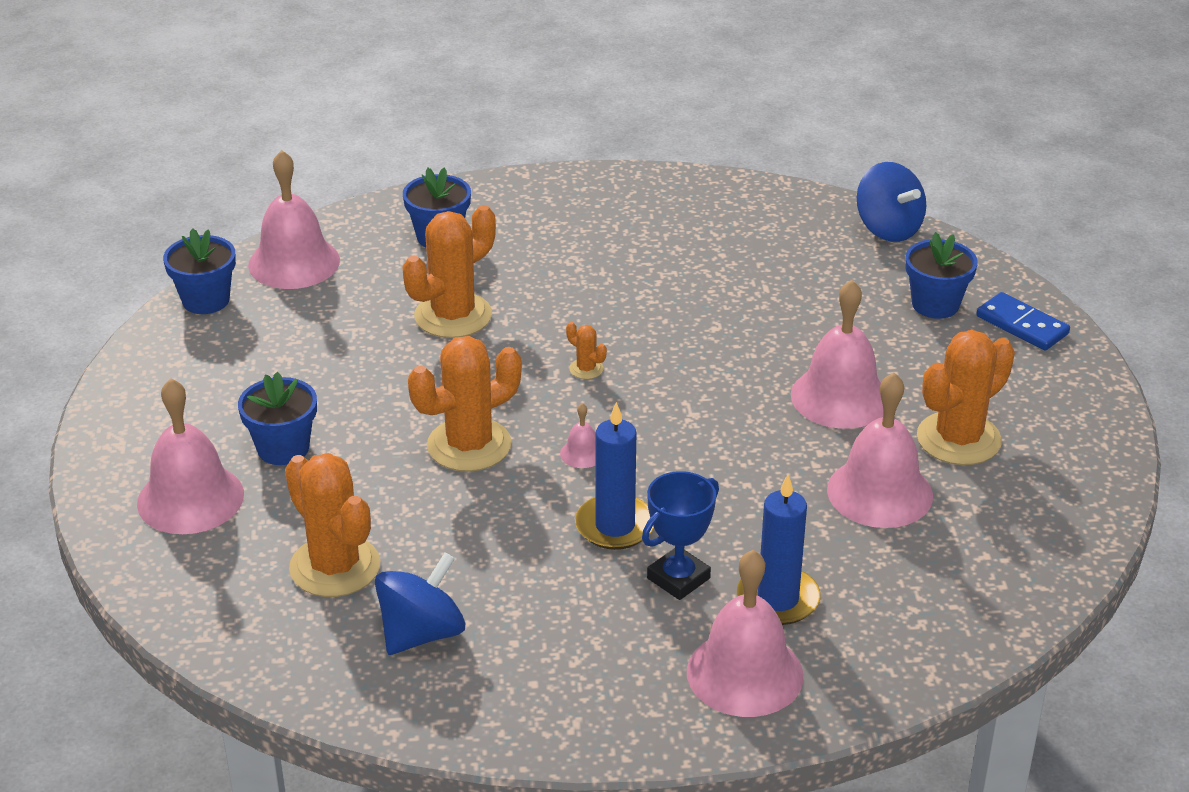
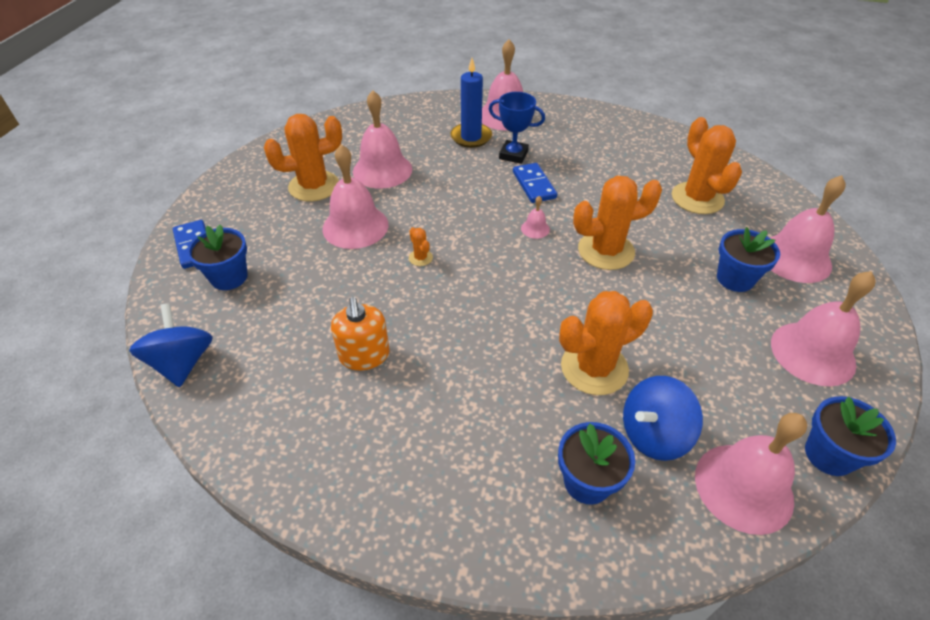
camera: 160 degrees left, 10 degrees up
(197, 383) = (812, 353): none -> pink bell
(421, 633) = (651, 159): blue spinning top -> blue spinning top (653, 434)
(586, 369) = (506, 288): orange cactus -> orange cactus (420, 258)
(615, 526) = (534, 185): blue candle -> blue domino
(678, 578) = (513, 155): blue trophy -> blue trophy turned 45 degrees clockwise
(708, 273) = (364, 355): none -> orange soap dispenser

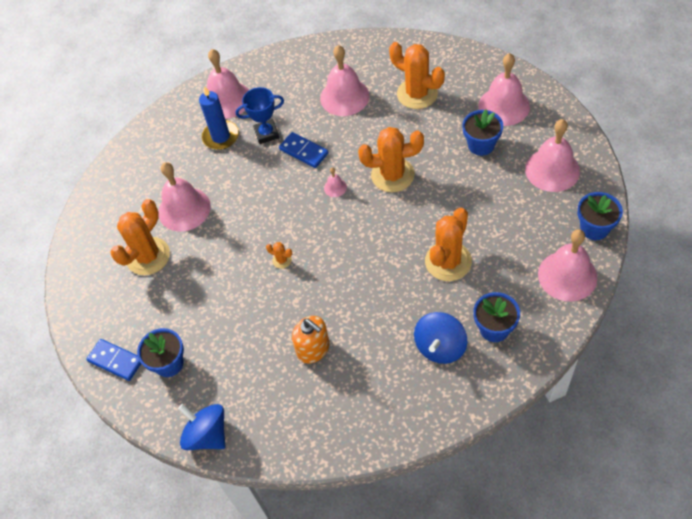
camera: 30 degrees left, 10 degrees up
(355, 226) = (213, 267): pink bell -> pink bell (344, 97)
(606, 251) = (392, 175): orange cactus -> orange cactus turned 45 degrees clockwise
(653, 434) = (507, 278): blue spinning top -> blue spinning top (440, 347)

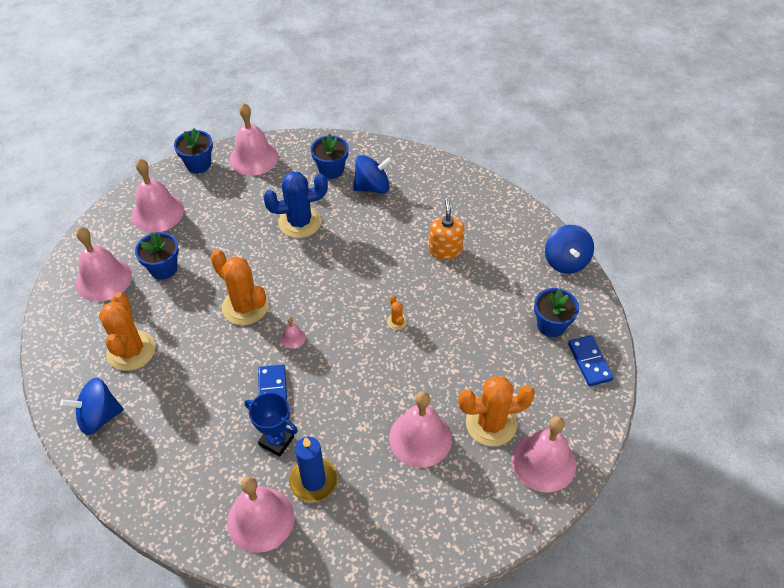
camera: 140 degrees left, 5 degrees down
(344, 97) = (177, 408): pink bell -> pink bell (543, 462)
(378, 57) = (99, 417): none -> blue spinning top
(448, 261) = (299, 222): orange cactus -> blue cactus

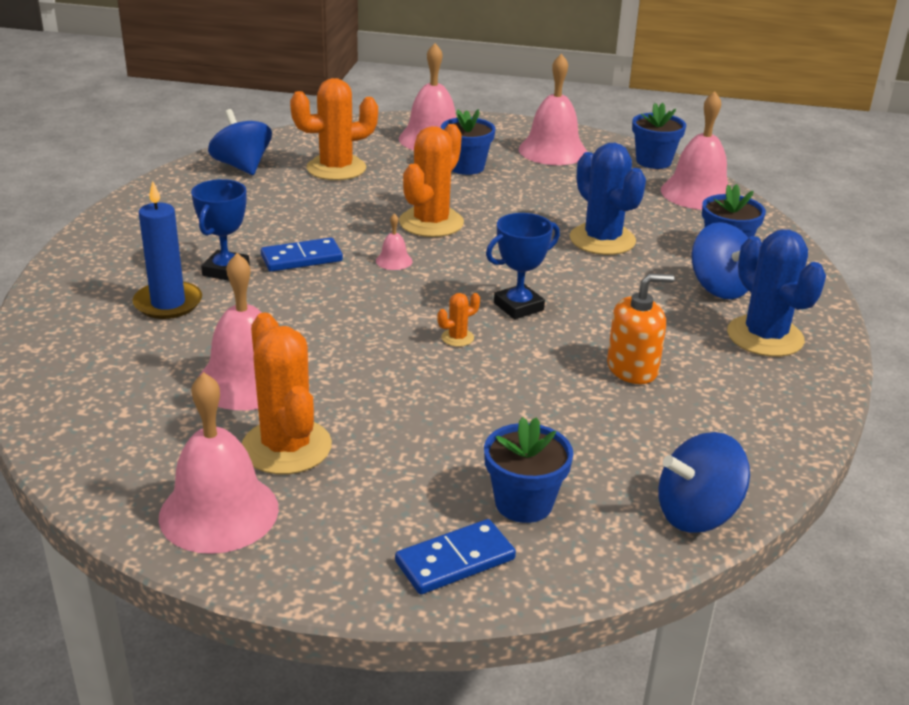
camera: 75 degrees right, 20 degrees down
(260, 519) = (111, 275): pink bell -> none
(369, 284) = (518, 306): none -> blue trophy
(426, 186) = (765, 337): none -> blue cactus

